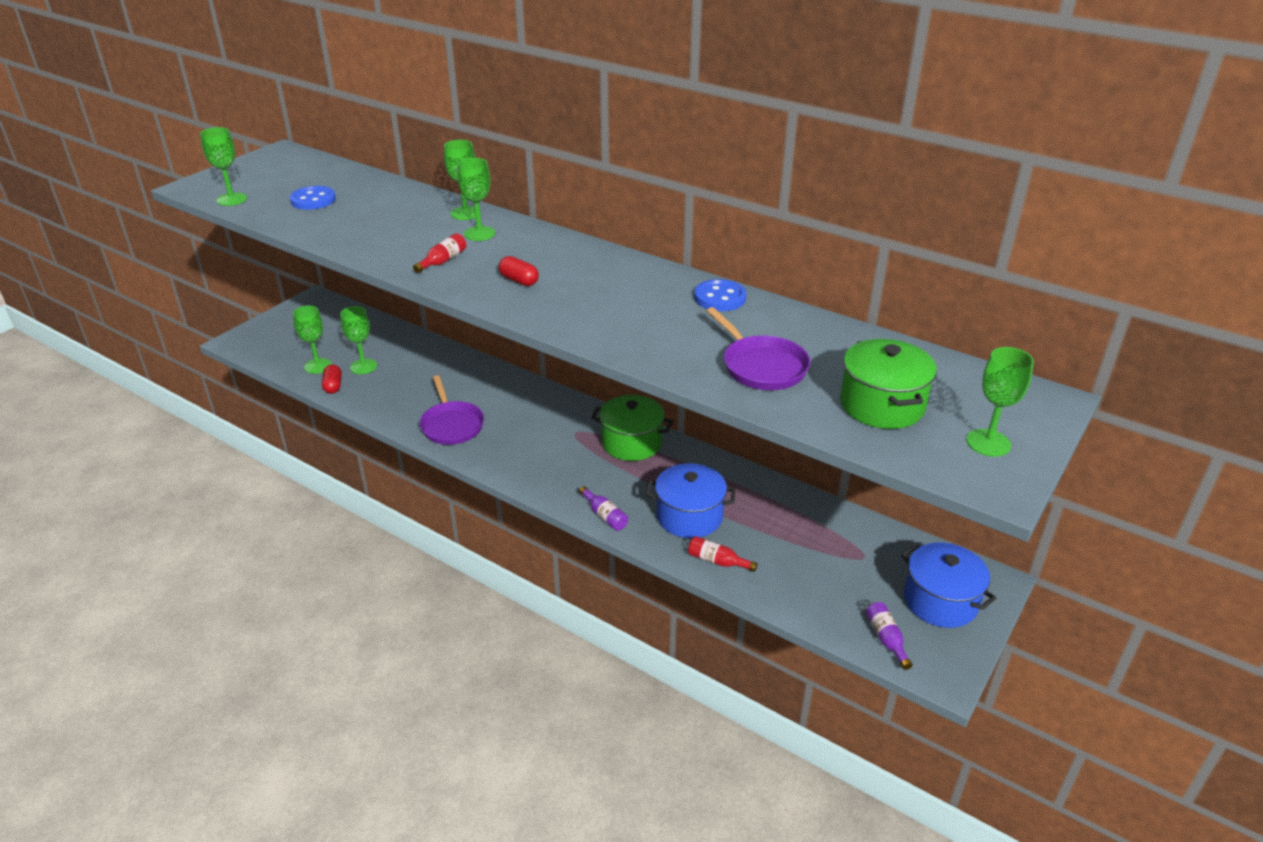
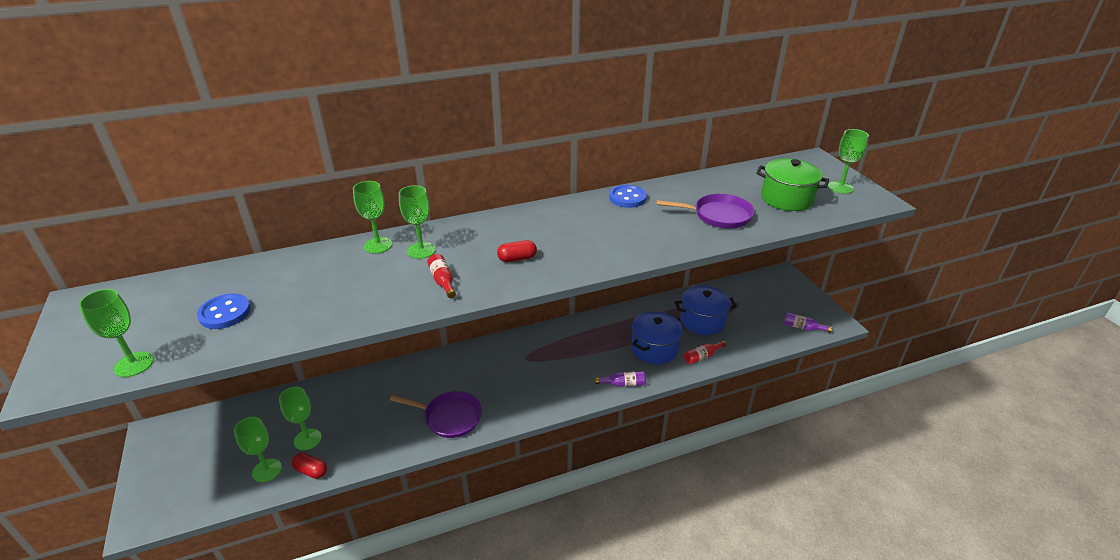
camera: 55 degrees left, 0 degrees up
(631, 443) = (562, 338): green pot -> none
(940, 601) = (787, 297): blue pot -> blue pot (702, 321)

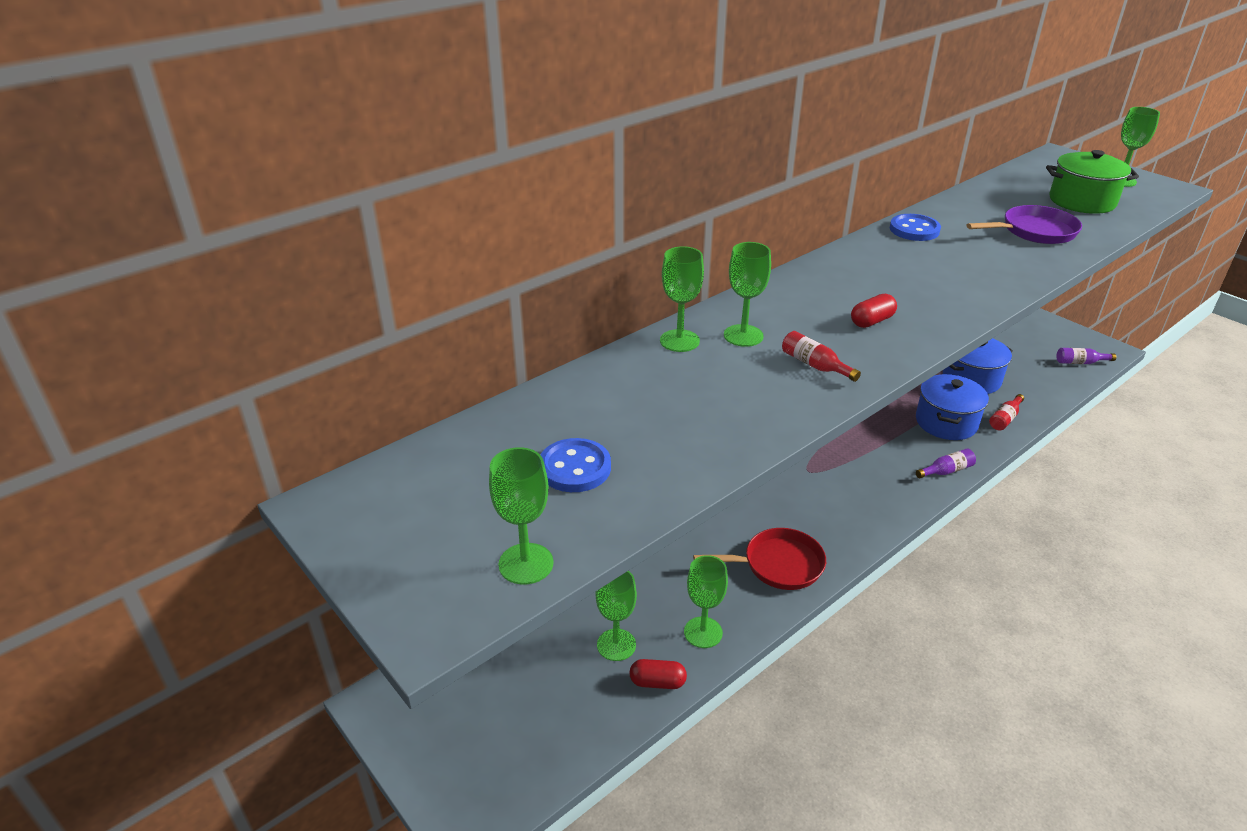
camera: 20 degrees left, 0 degrees up
(267, 470) = (595, 700): green goblet -> green goblet (703, 632)
(449, 417) = (778, 565): purple pan -> red pan

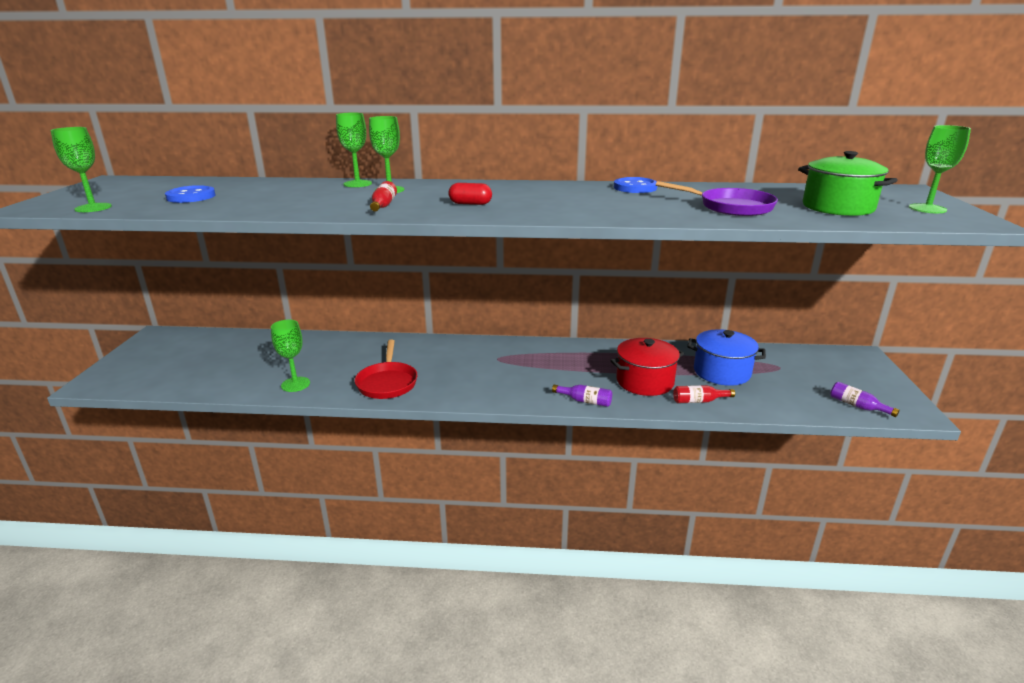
camera: 45 degrees right, 10 degrees down
(616, 645) = (257, 367): green goblet -> none
(657, 682) = (239, 388): red capsule -> none
(778, 565) = (387, 383): red pan -> red pan turned 45 degrees clockwise
(946, 422) = (644, 381): blue pot -> red pot

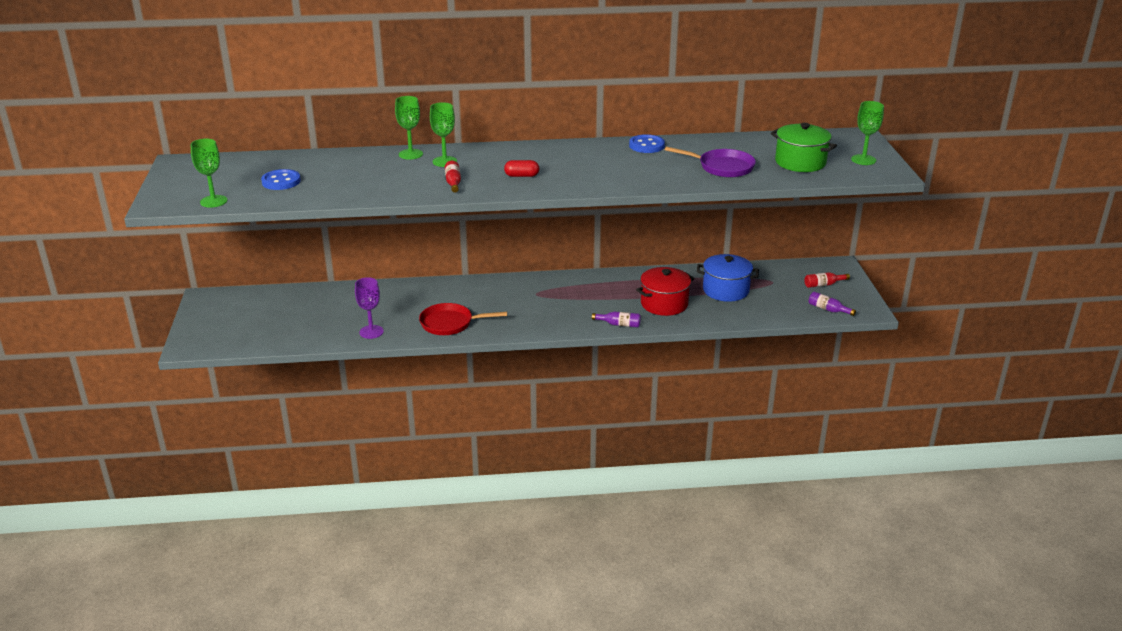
camera: 10 degrees left, 5 degrees up
(295, 384) = (371, 332): green goblet -> purple goblet
(387, 383) = (450, 323): red pan -> red pan turned 105 degrees clockwise
(699, 401) = (708, 316): red bottle -> red bottle (823, 285)

